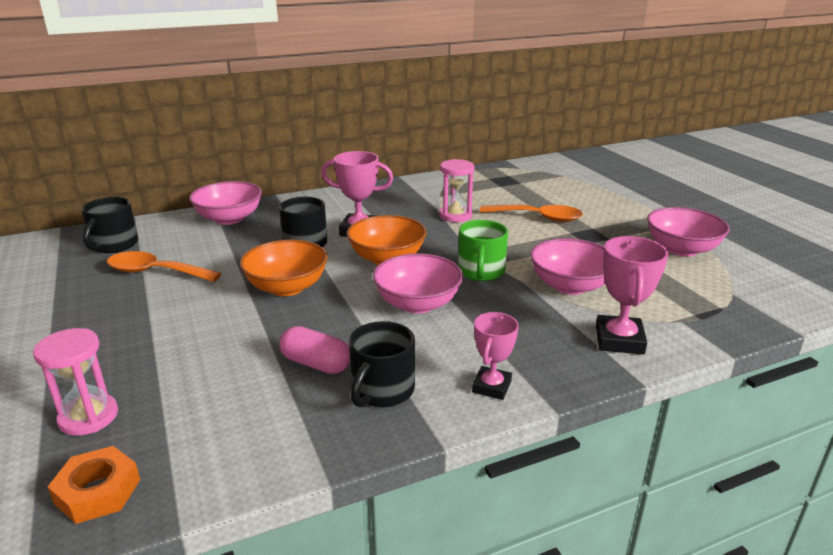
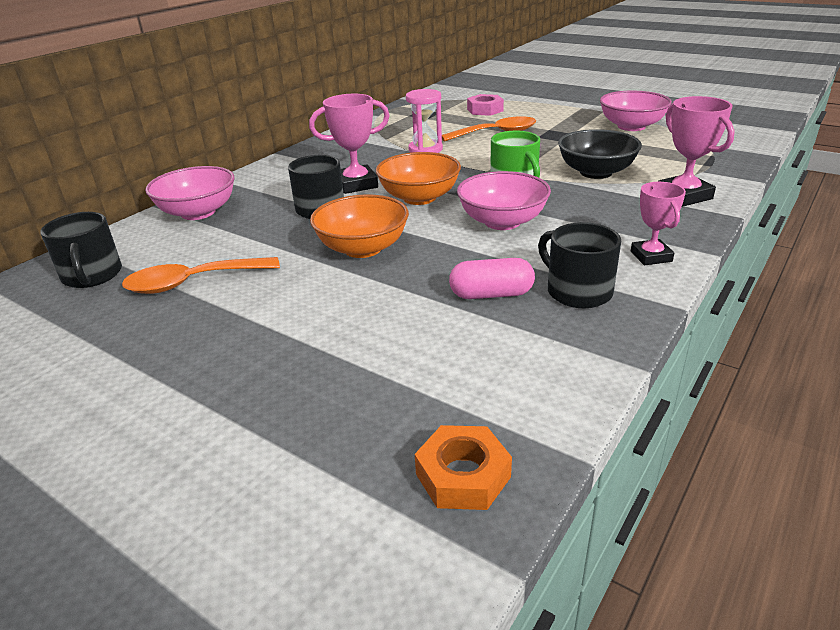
camera: 30 degrees left, 5 degrees up
(88, 417) = (342, 426): pink hourglass -> none
(382, 390) = (577, 291): black mug -> black mug turned 150 degrees clockwise
(562, 191) = (485, 110): none -> pink nut
(570, 286) = (596, 172): pink bowl -> black bowl

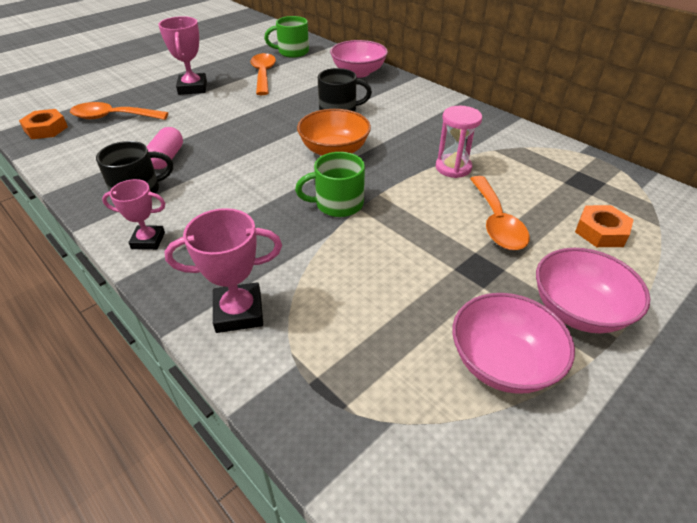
camera: 100 degrees right, 10 degrees up
(92, 276) = (292, 52): black mug -> green mug
(356, 184) = (378, 127): pink trophy -> pink trophy (192, 88)
(363, 248) = (264, 122): orange bowl -> none
(385, 396) = (113, 117): none -> orange spoon
(485, 110) = (601, 232): pink nut -> orange nut
(502, 222) = (263, 181): pink bowl -> pink bowl (578, 310)
(596, 172) = (338, 266): black bowl -> none

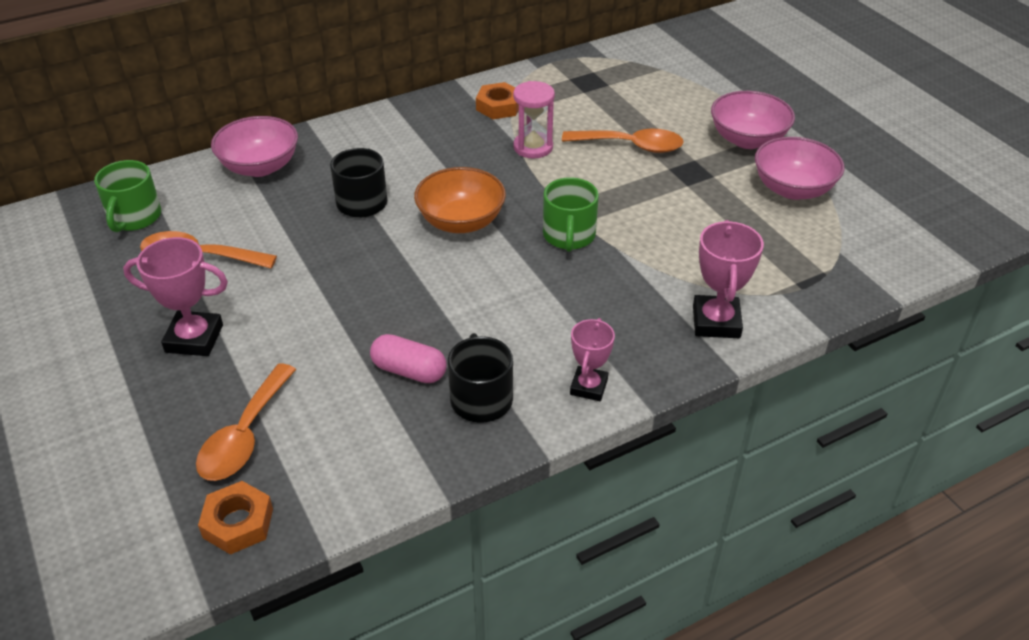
camera: 75 degrees left, 0 degrees up
(601, 232) = (660, 98): orange nut -> orange nut (499, 106)

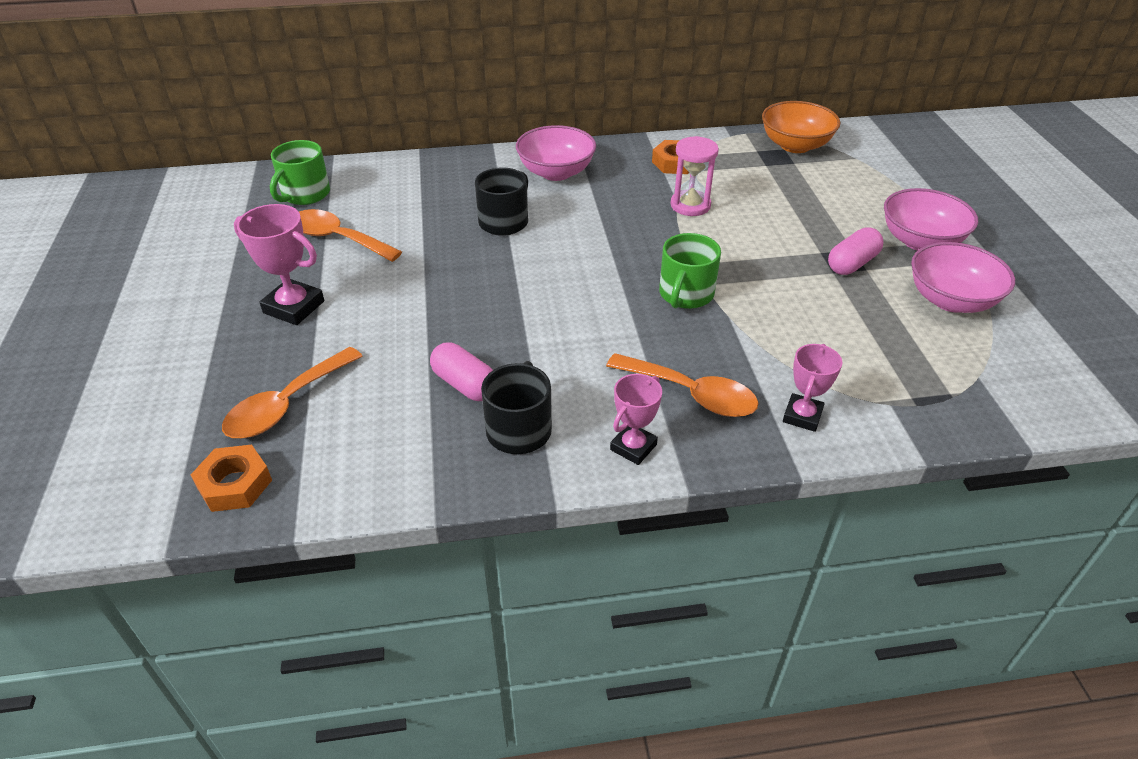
camera: 20 degrees right, 0 degrees up
(260, 166) = (432, 174): pink bowl -> pink bowl (556, 172)
(461, 221) = (586, 258): orange bowl -> orange bowl (795, 145)
(631, 146) = (791, 223): orange spoon -> orange spoon (692, 394)
(699, 173) = (852, 264): none -> pink capsule
(716, 322) = (802, 416): pink trophy -> pink trophy, size x0.67

